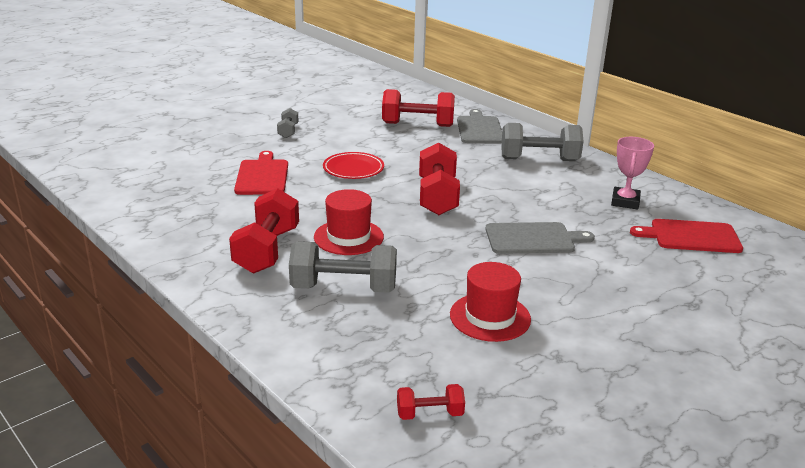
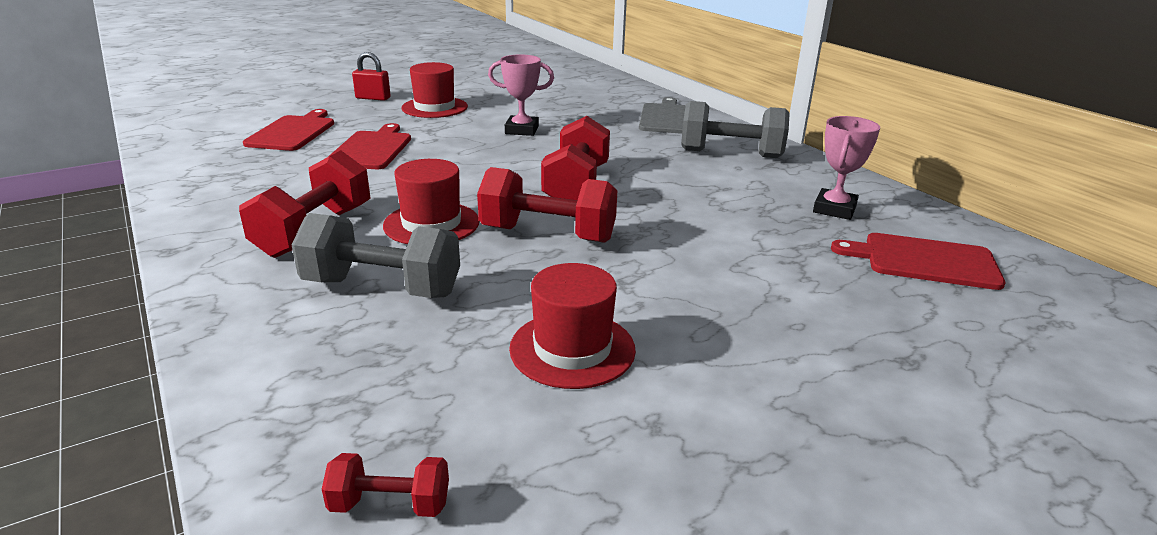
camera: 10 degrees right, 0 degrees up
(187, 164) = (293, 132): none -> red cutting board
(230, 125) = (373, 98): none -> red padlock
(288, 131) = (434, 107): grey dumbbell -> red hat
(353, 169) = (487, 149): red plate -> none
(371, 149) = (522, 130): none -> pink trophy
(417, 125) = (592, 109): red dumbbell -> red dumbbell (548, 234)
(533, 239) = (685, 245): grey cutting board -> none

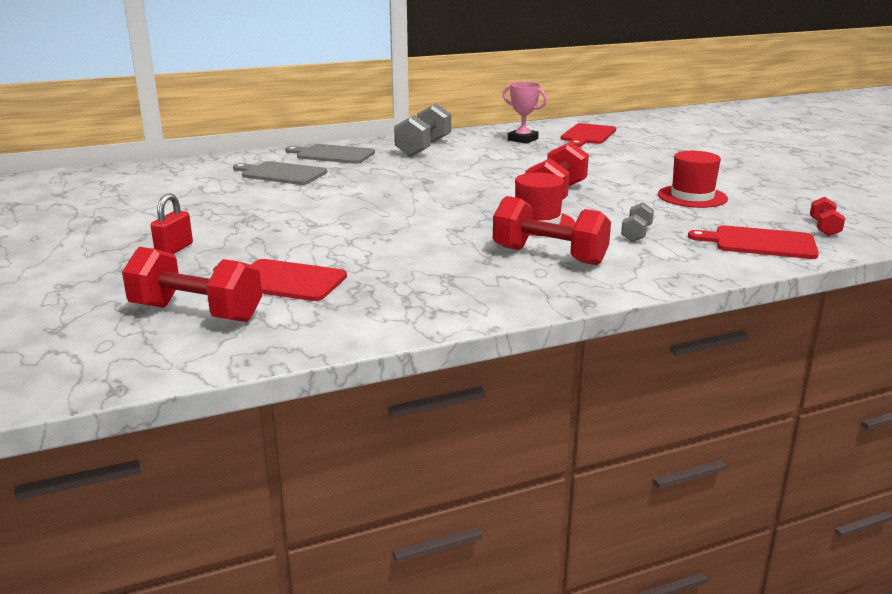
camera: 80 degrees left, 5 degrees down
(371, 149) = (360, 244): red cutting board -> red cutting board (760, 243)
(382, 288) = (636, 234): grey dumbbell -> grey dumbbell, size x0.51
(434, 107) = (238, 223): red hat -> none
(522, 130) = (336, 195): pink trophy -> none
(576, 186) = (473, 185): red dumbbell -> red dumbbell (196, 313)
(585, 106) = (281, 173): none -> grey cutting board

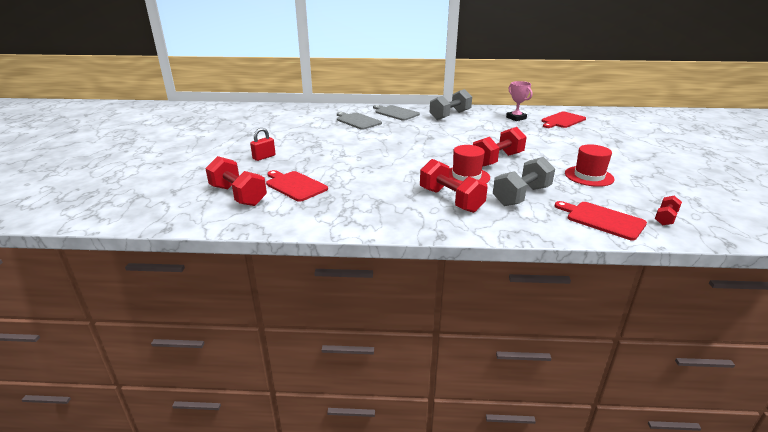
camera: 25 degrees right, 5 degrees up
(636, 234) = (521, 196): grey dumbbell -> grey dumbbell, size x1.96

